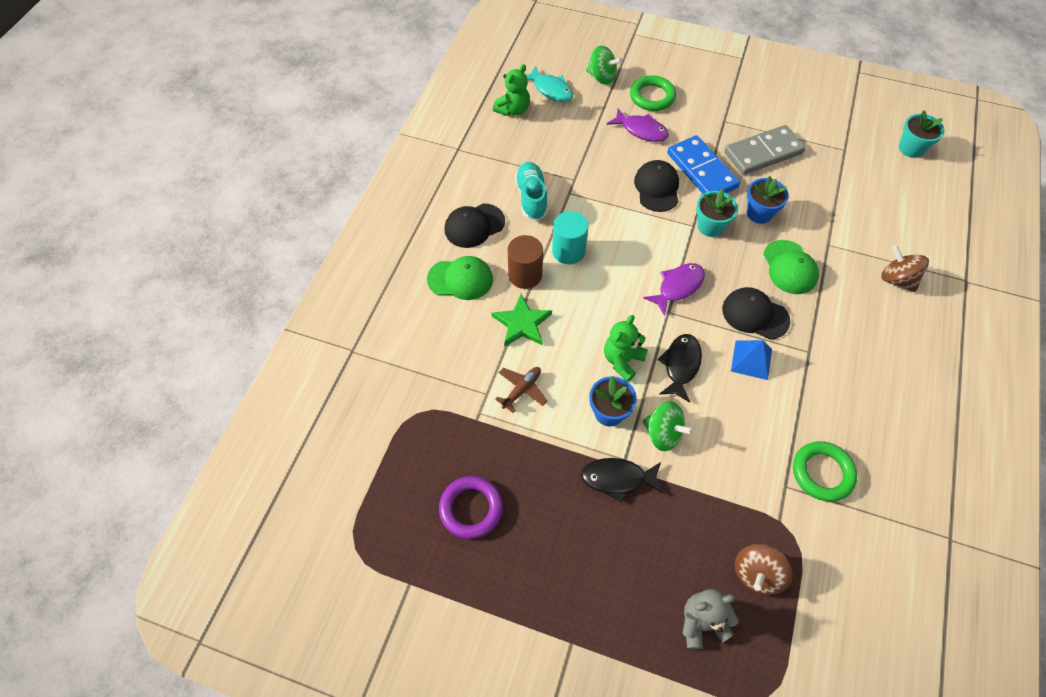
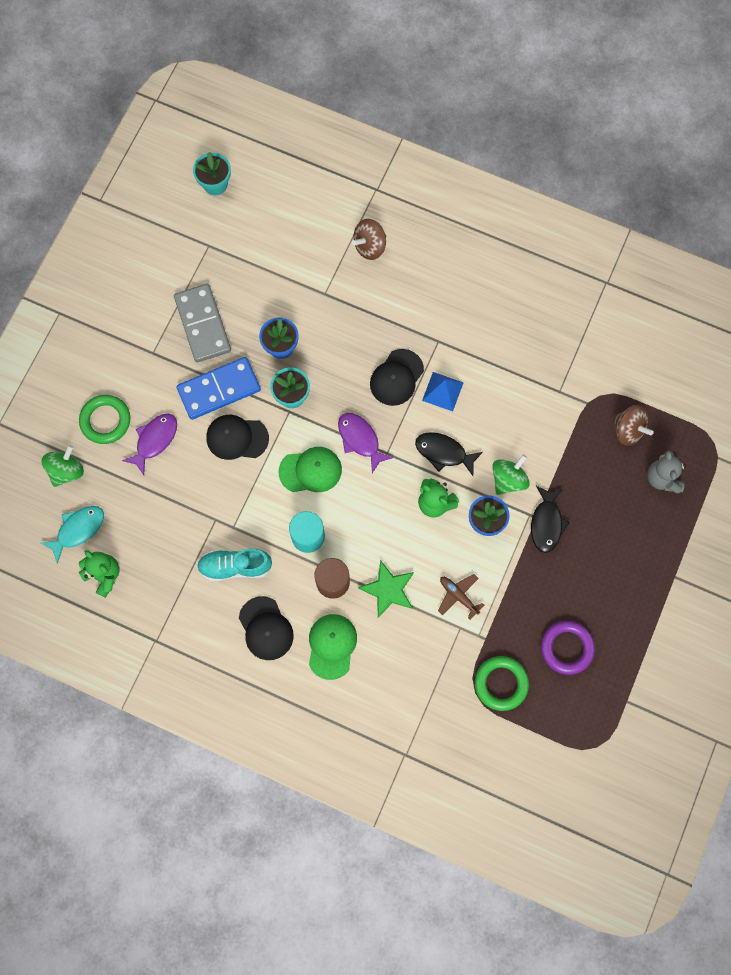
camera: 85 degrees left, 15 degrees up
(789, 267) = (347, 334): green cap -> green cap (310, 470)
(822, 473) = (549, 360): green ring -> green ring (501, 683)

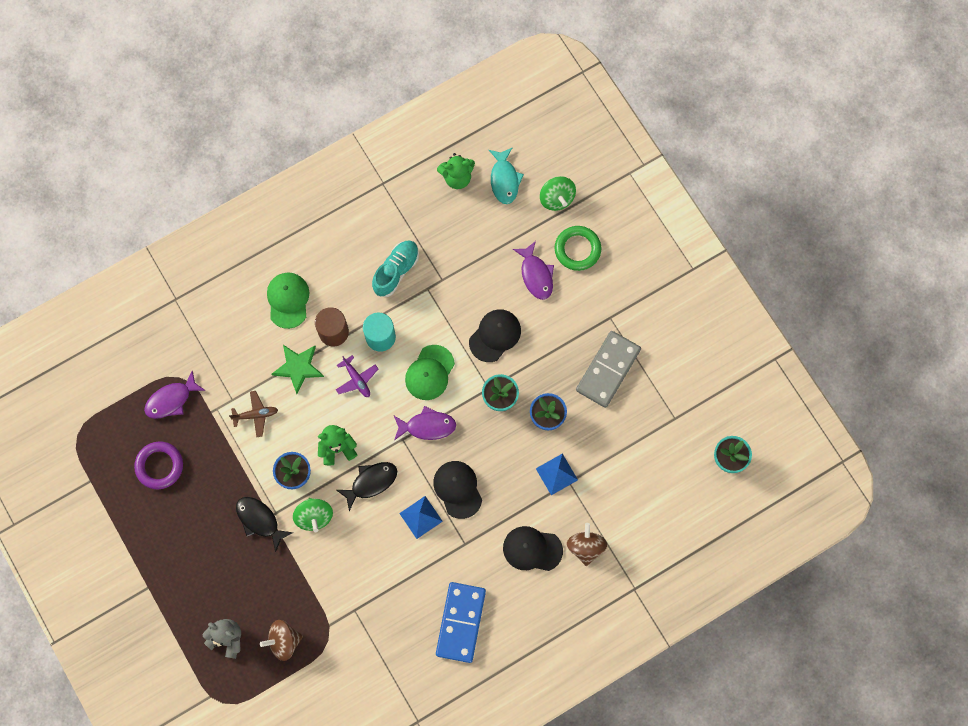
camera: 125 degrees right, 0 degrees up
(202, 324) = (608, 370): grey domino -> grey domino turned 75 degrees counterclockwise
(219, 390) = (544, 347): blue domino -> blue domino (460, 622)
(266, 628) = (335, 263): black cap -> black cap (532, 549)
(325, 307) = (556, 474): none -> blue pyramid
(332, 646) = (288, 300): green cap -> green cap turned 135 degrees counterclockwise
(362, 529) = (357, 379): none -> purple plane
(501, 683) = (171, 400): green ring -> purple fish

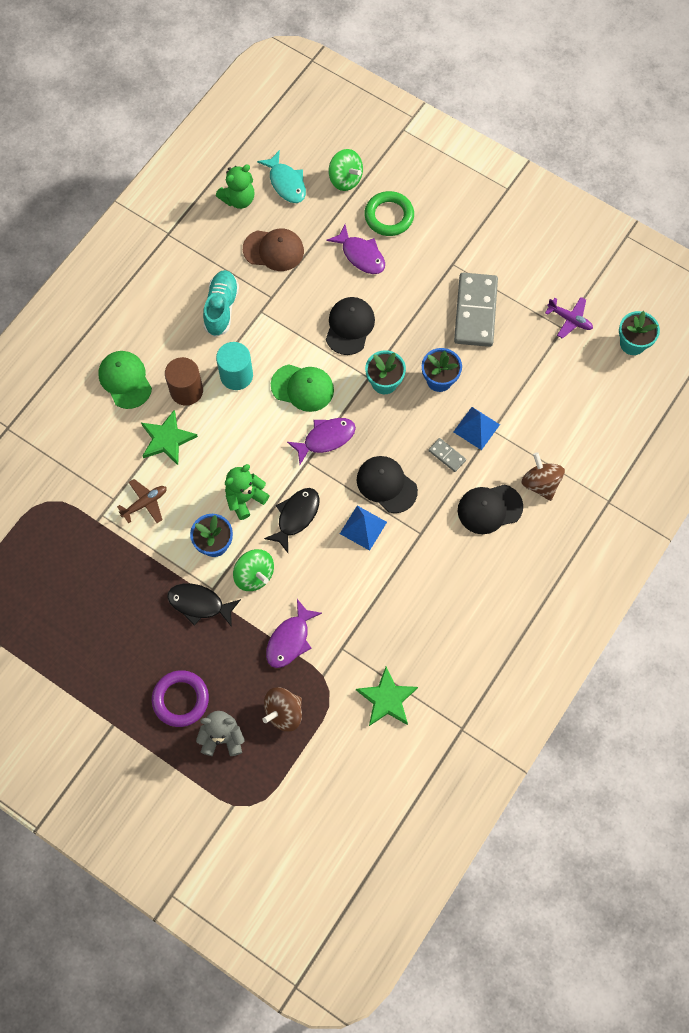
camera: 25 degrees left, 5 degrees down
(159, 466) = (67, 597): purple ring -> purple ring (180, 699)
(171, 400) = (49, 526): purple fish -> purple fish (290, 640)
(357, 379) = (232, 425): purple plane -> purple plane (569, 319)
(370, 669) = (387, 699): none -> green star
(429, 373) = (302, 388): green cap -> green cap turned 75 degrees counterclockwise
(460, 622) = (455, 611): blue domino -> none
(464, 237) = (273, 250): none -> brown cap
(520, 487) = (447, 455): none -> grey domino

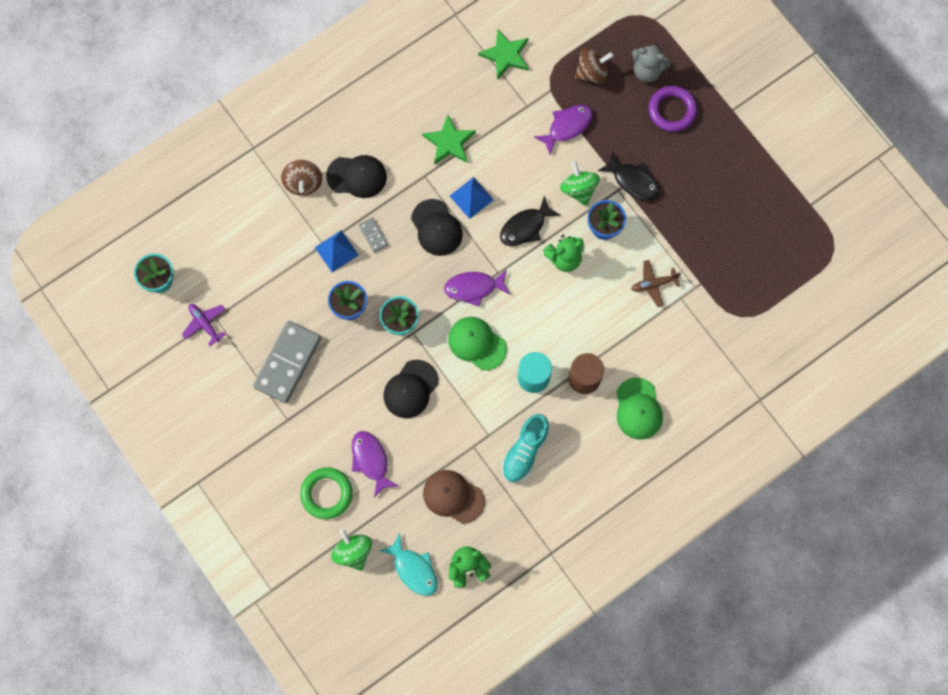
camera: 160 degrees left, 5 degrees up
(167, 439) = (616, 337): green star -> green star (449, 142)
(286, 183) = (413, 569): turquoise fish -> turquoise fish turned 150 degrees clockwise

